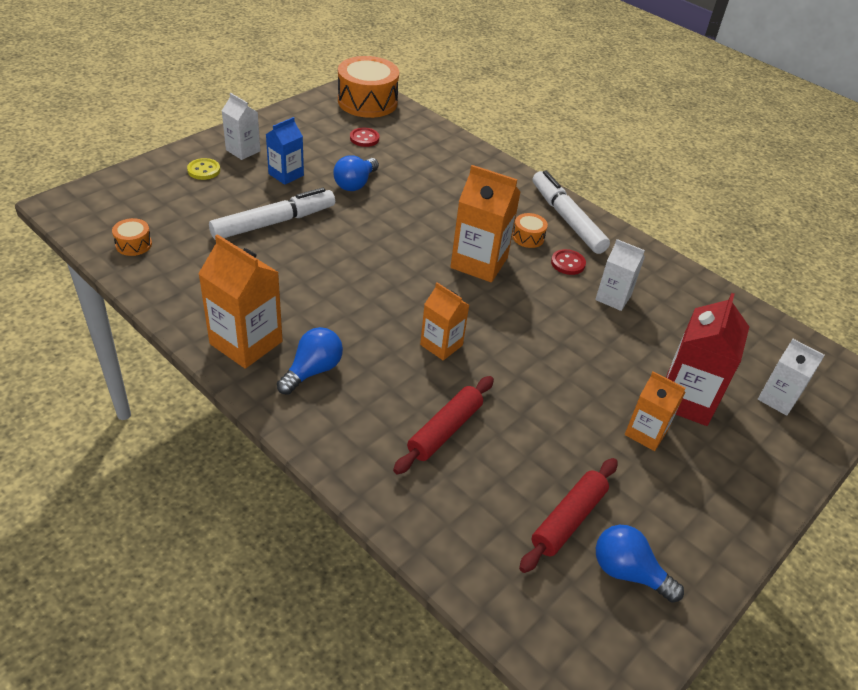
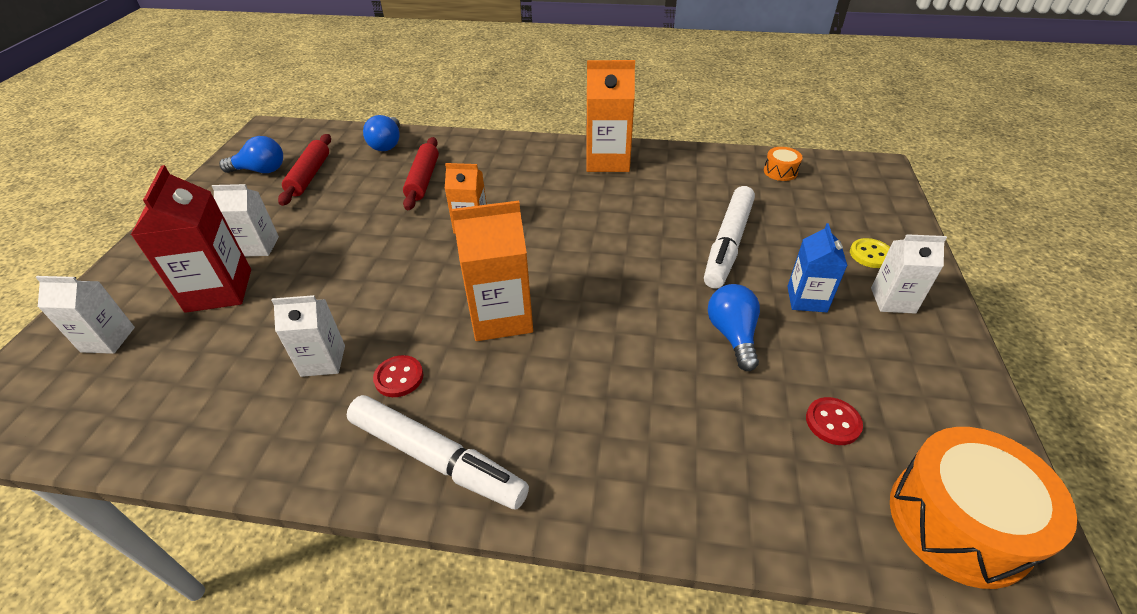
camera: 150 degrees right, 0 degrees up
(313, 371) = (545, 168): blue light bulb -> blue light bulb (387, 144)
(528, 237) = (470, 387): orange drum -> none
(646, 433) = (259, 246): orange carton -> white carton

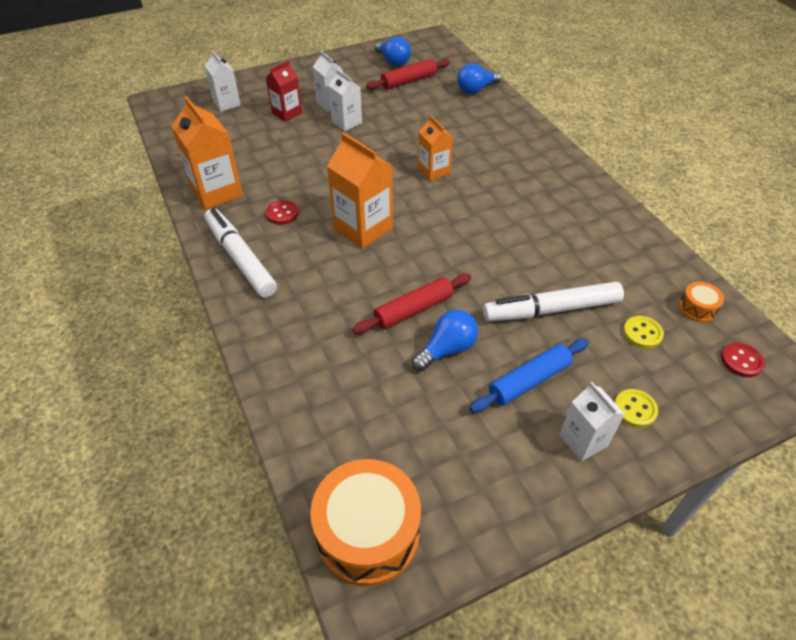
camera: 55 degrees right, 5 degrees up
(219, 290) = (287, 113): red carton -> red carton, size x0.62
(323, 361) = (271, 179): white carton -> white carton (346, 122)
(423, 180) = (456, 126): red rolling pin -> red rolling pin (413, 310)
(436, 459) = (240, 258): white marker -> white marker turned 150 degrees clockwise
(607, 160) = (584, 198): orange carton -> orange carton (217, 192)
(789, 210) = (642, 333): none -> yellow button
(806, 299) = (529, 381): blue carton -> blue rolling pin
(833, 422) = (406, 434): red button -> red button (741, 361)

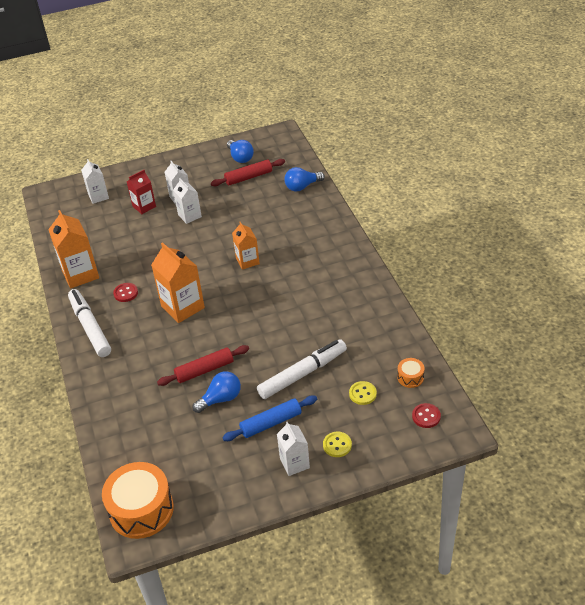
camera: 10 degrees right, 5 degrees down
(551, 309) = (303, 374): white marker -> white marker turned 150 degrees clockwise

